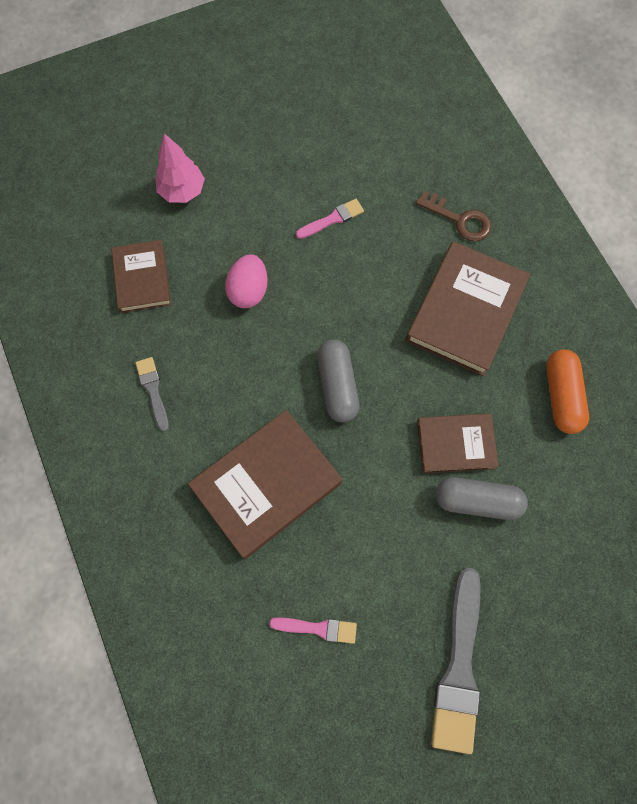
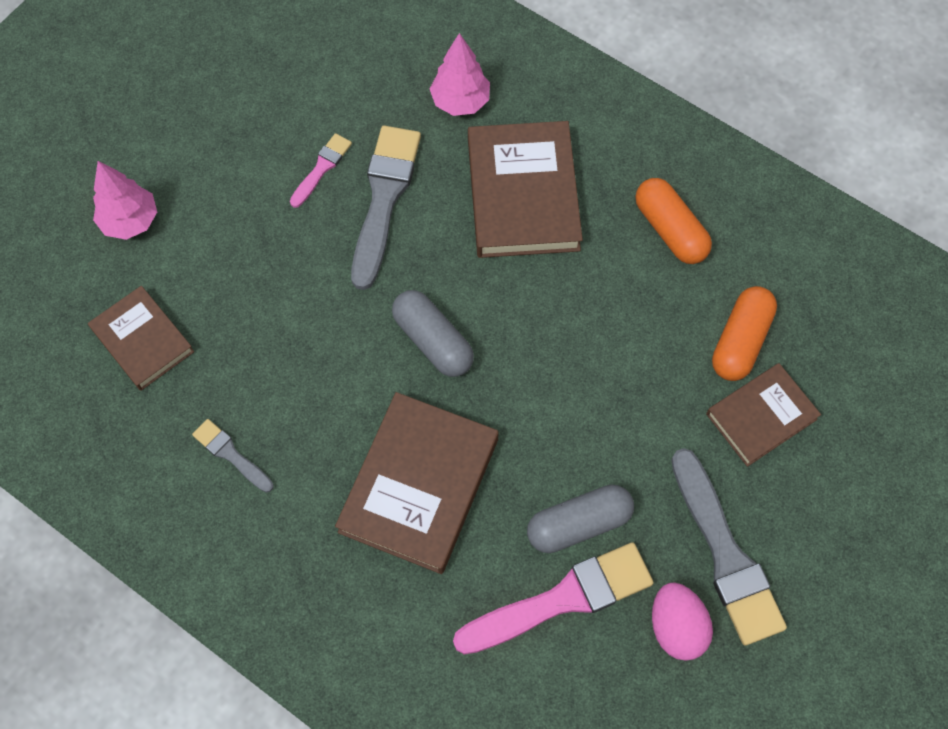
camera: 30 degrees left, 5 degrees down
(248, 291) = (274, 291): pink egg -> pink egg (676, 627)
(317, 628) = (561, 599): pink brush -> pink brush, size x1.97
(363, 264) = (384, 199): none -> grey brush
(456, 444) = (592, 335): brown book -> brown book (761, 416)
(459, 220) = (460, 102): brown key -> pink tree
(477, 501) = (647, 380): grey capsule -> grey capsule (579, 524)
(566, 510) = (740, 341): none -> orange capsule

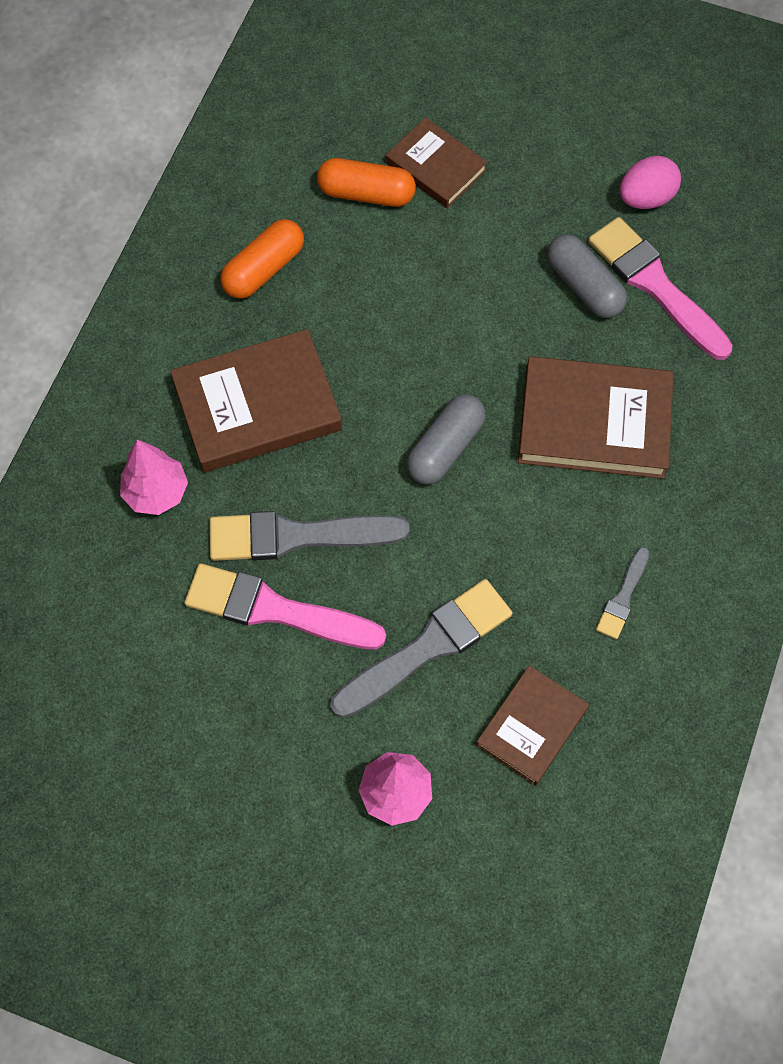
camera: 105 degrees left, 0 degrees up
(321, 168) = (276, 610): pink brush -> pink brush, size x1.97
(725, 554) = (570, 174): grey brush -> grey brush (427, 647)

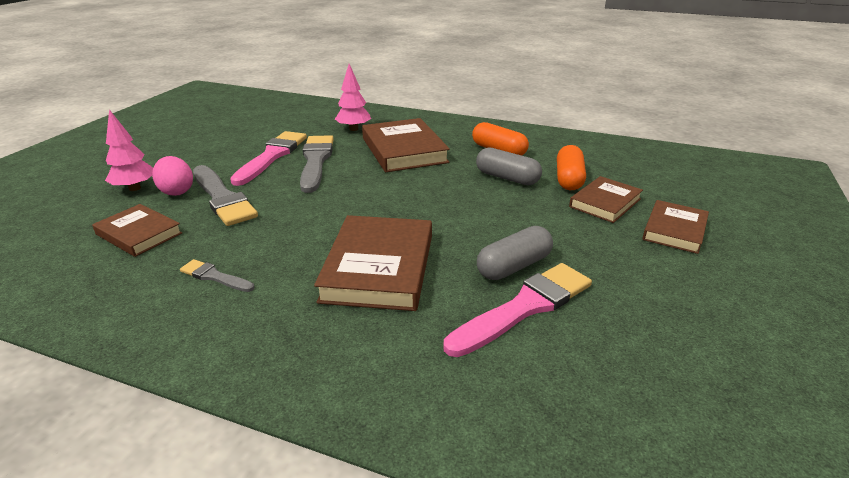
camera: 90 degrees right, 35 degrees down
(445, 448) = (366, 205): grey capsule -> grey capsule (507, 178)
(501, 114) = (674, 230): none -> brown book
(646, 198) = (626, 306): pink egg -> pink egg (177, 191)

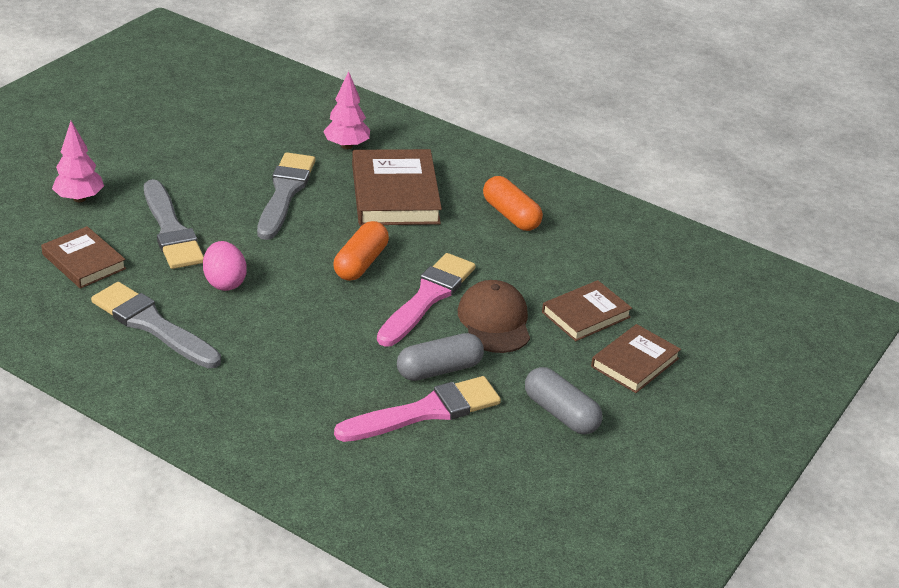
camera: 10 degrees right, 5 degrees up
(177, 191) = (124, 211): pink egg -> pink egg (224, 282)
(215, 277) = (153, 325): grey brush -> grey brush, size x1.97
(272, 156) = (236, 176): pink brush -> pink brush (427, 298)
(379, 267) = (308, 345): brown book -> none
(507, 178) = (496, 260): grey capsule -> grey capsule (561, 413)
(535, 219) = (494, 321): none -> brown cap
(569, 179) = (568, 274): orange capsule -> orange capsule (361, 263)

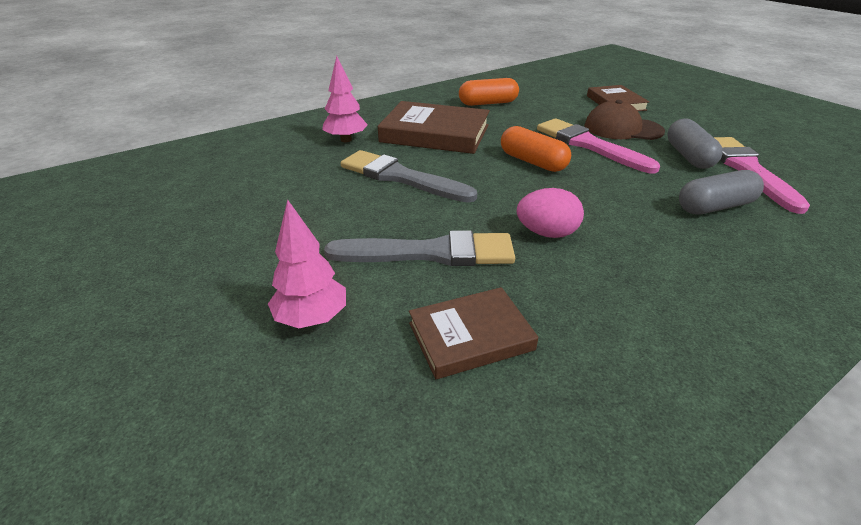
camera: 65 degrees left, 0 degrees up
(153, 325) = (626, 295): grey brush -> none
(561, 413) = (733, 127): grey capsule -> grey capsule (715, 207)
(635, 362) = (669, 100): brown book -> none

